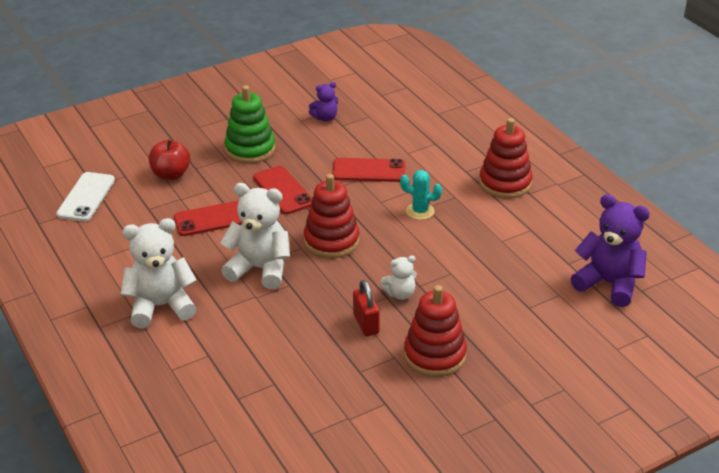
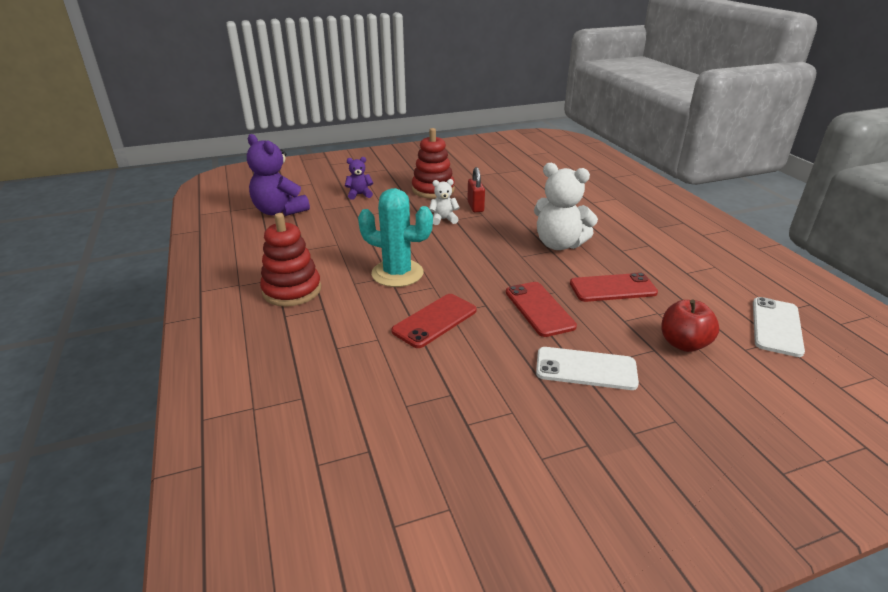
camera: 170 degrees left, 5 degrees down
(161, 306) = (638, 229): white teddy bear -> none
(250, 149) = (586, 369): green stacking toy -> white phone
(325, 118) = (474, 411): purple teddy bear -> purple teddy bear (359, 194)
(331, 241) = (492, 258): red stacking toy -> none
(369, 171) = (435, 320): red phone -> red phone turned 60 degrees counterclockwise
(420, 211) = (397, 273): turquoise cactus -> turquoise cactus, size x1.78

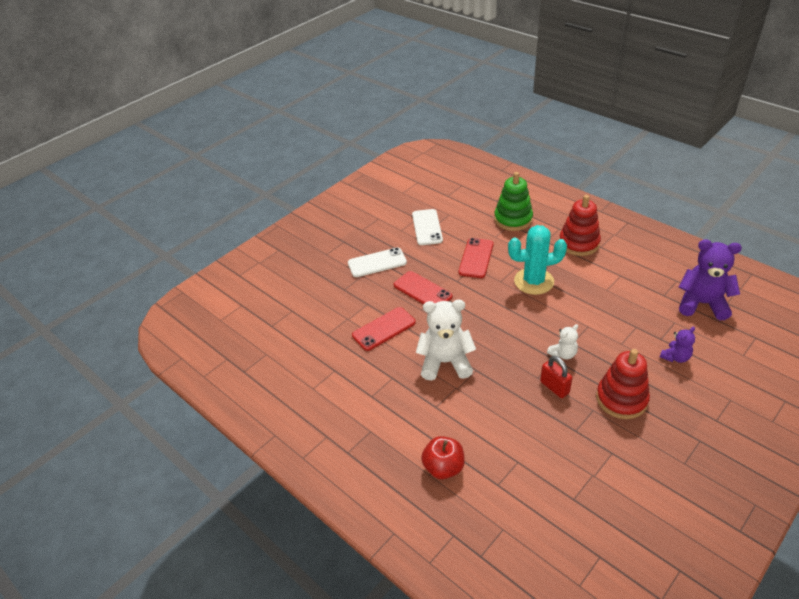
camera: 155 degrees right, 10 degrees up
(322, 353) = (513, 219): none -> green stacking toy
(683, 344) = (328, 300): red apple -> red apple (443, 467)
(776, 326) = (270, 337): white phone -> white phone (427, 227)

